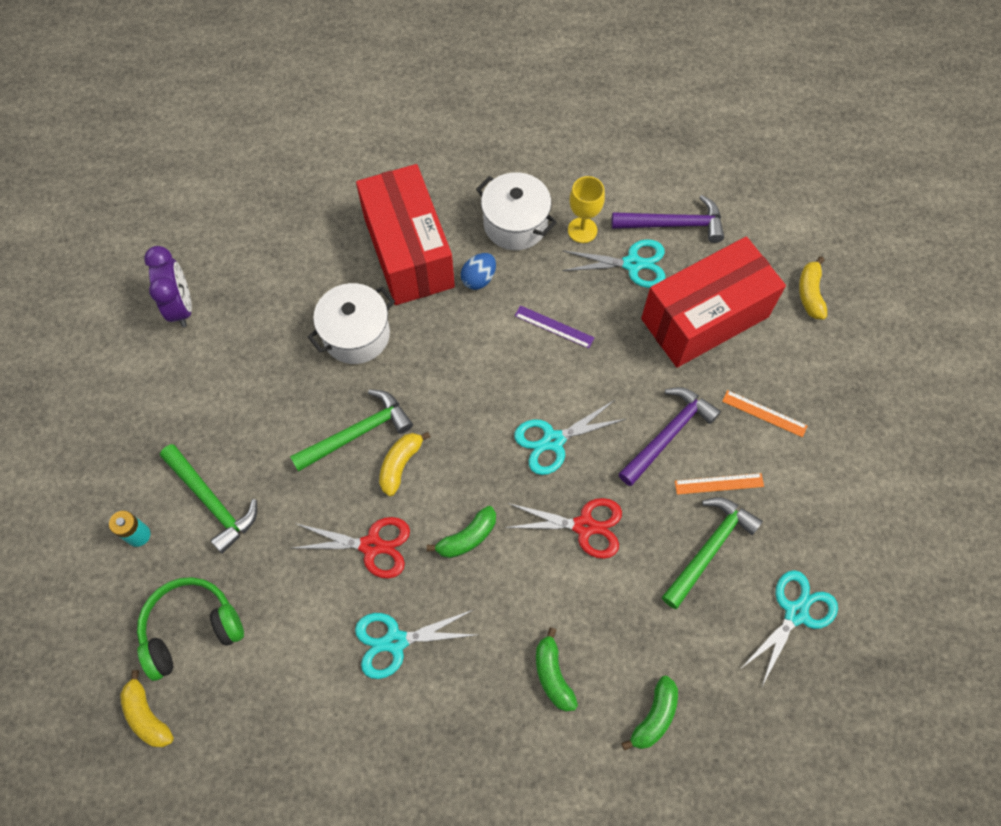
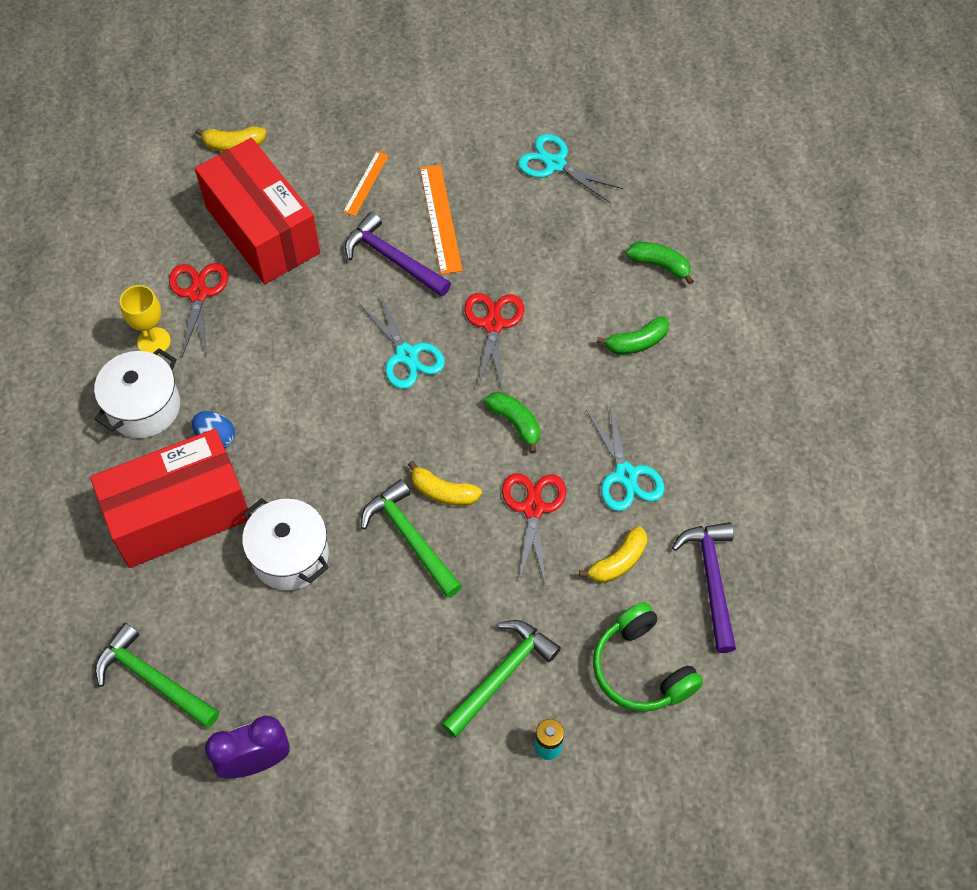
camera: 95 degrees left, 5 degrees down
(147, 715) = (733, 694): yellow banana -> yellow banana (618, 562)
(554, 327) = (276, 362): purple ruler -> none
(632, 264) = (198, 294): turquoise scissors -> red scissors
(674, 224) = (148, 258): purple hammer -> purple hammer (711, 580)
(709, 548) = (504, 226): green hammer -> green hammer (153, 679)
(719, 483) = (440, 218): orange ruler -> orange ruler, size x1.59

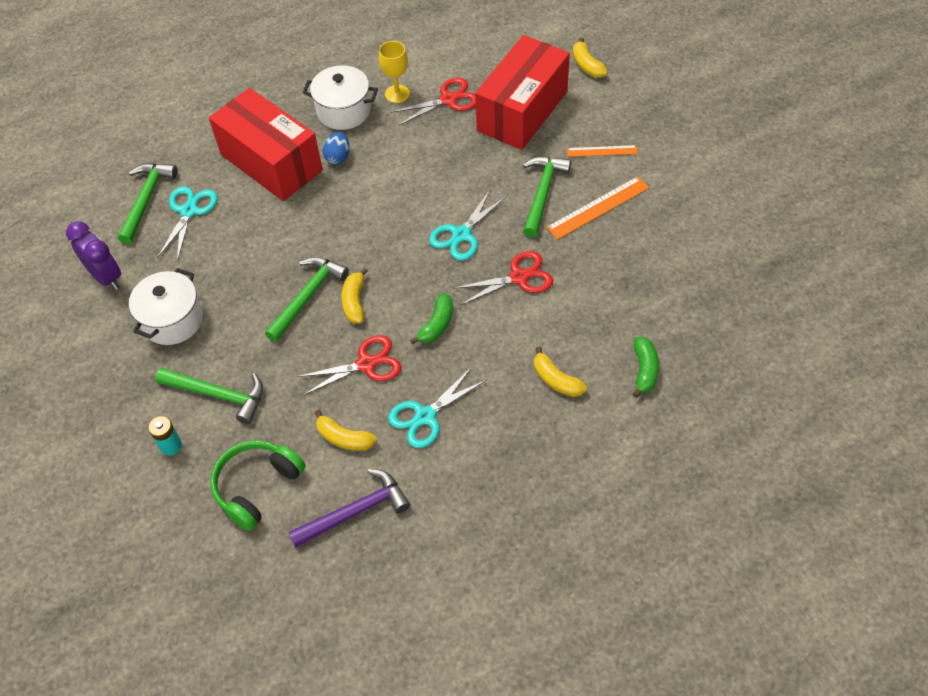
camera: 70 degrees right, 5 degrees down
(290, 555) = (264, 234): white pot -> white pot (172, 320)
(393, 259) = (542, 193): purple hammer -> green hammer
(555, 164) = (700, 260): turquoise scissors -> turquoise scissors (189, 211)
(636, 342) = (556, 380): green banana -> yellow banana

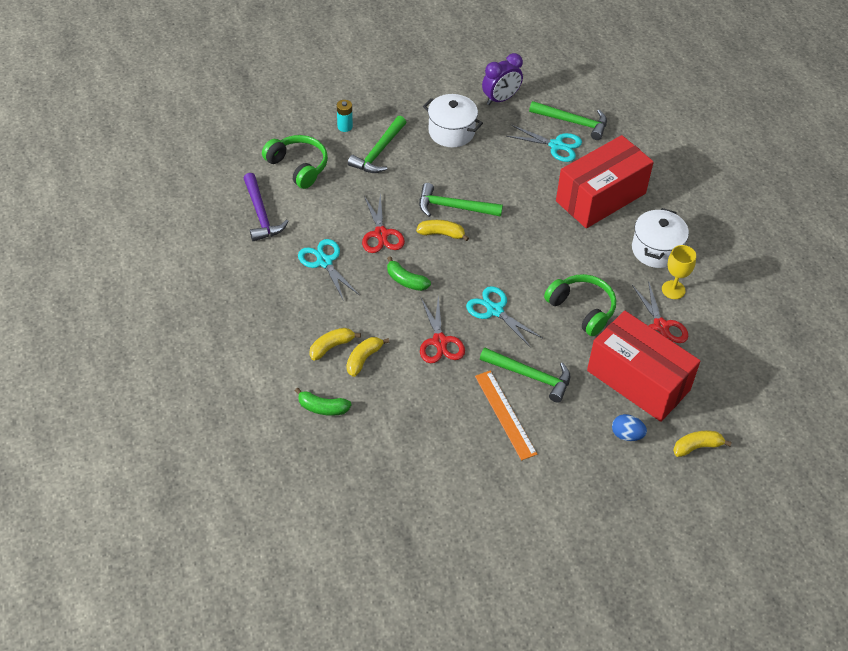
camera: 95 degrees right, 5 degrees down
(307, 297) = (454, 207): green hammer -> green hammer turned 150 degrees clockwise
(338, 157) = (600, 240): blue egg -> blue egg (626, 435)
(344, 438) = (321, 215): yellow banana -> yellow banana (363, 359)
(441, 162) = (582, 309): none -> green headphones
(602, 151) = (575, 433): orange ruler -> none

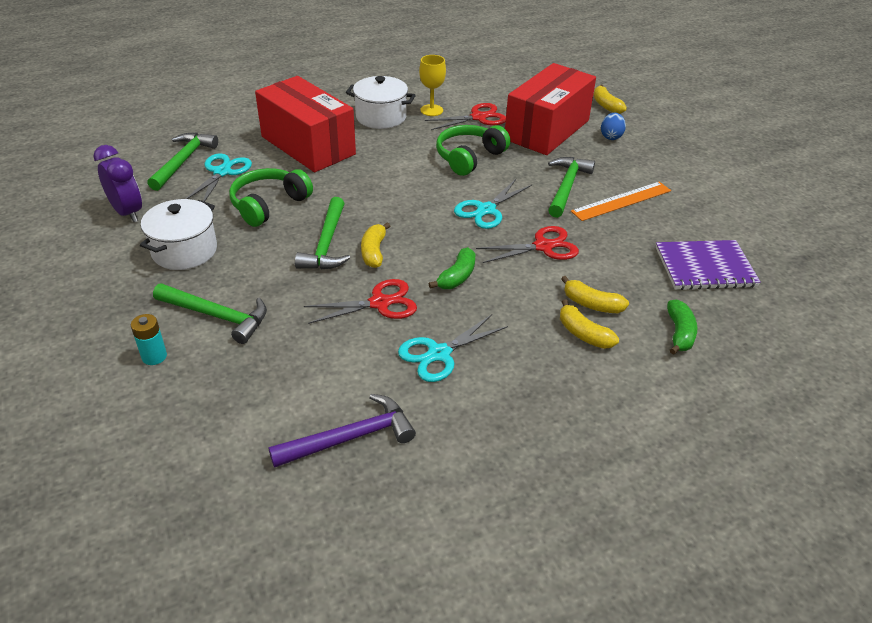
camera: 95 degrees left, 10 degrees down
(298, 166) = (241, 403): green headphones -> green headphones (268, 205)
(400, 451) = (705, 267): none -> purple notebook

